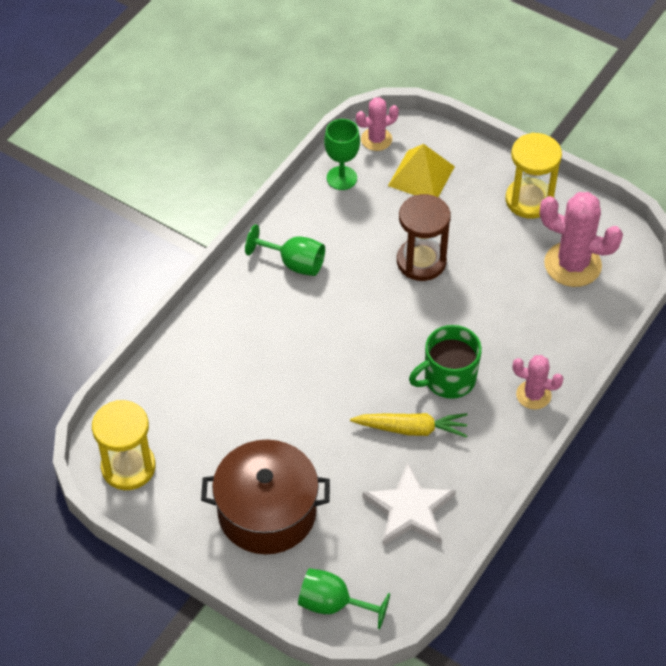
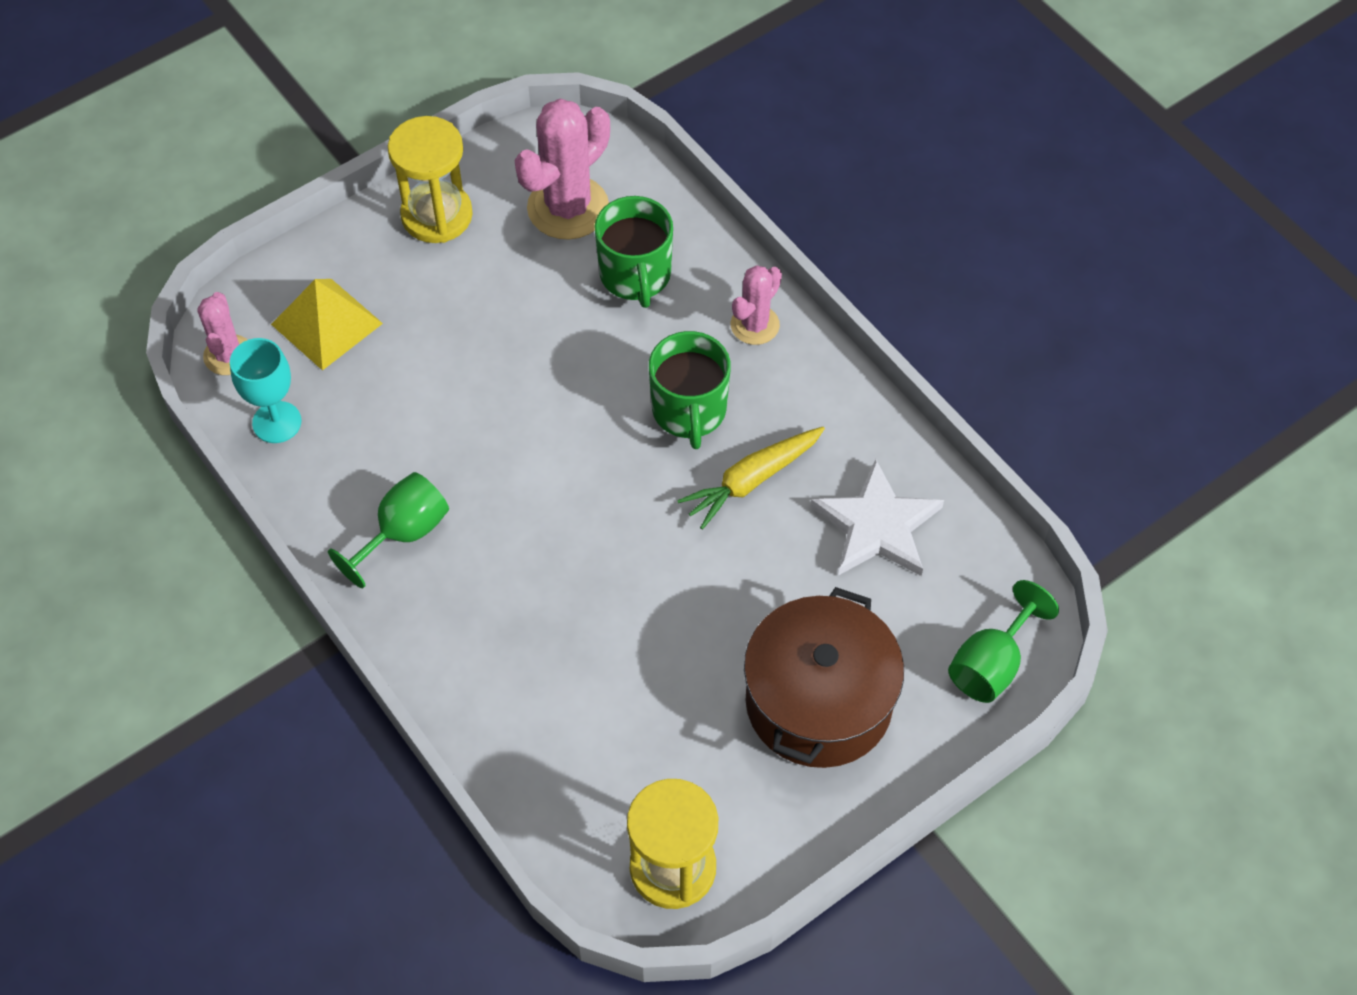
camera: 70 degrees left, 5 degrees up
(341, 178) = (277, 422): green goblet -> turquoise goblet
(411, 429) = (752, 481): yellow carrot -> yellow carrot turned 150 degrees counterclockwise
(421, 261) = (478, 375): brown hourglass -> none
(538, 317) = (635, 275): none -> green mug

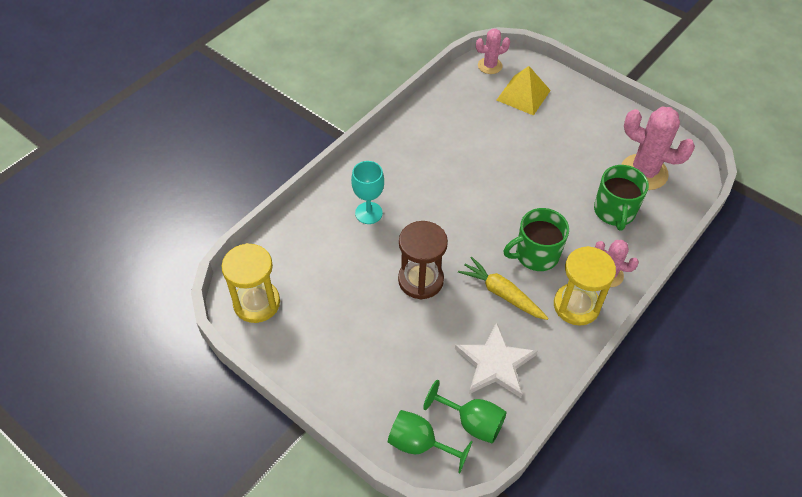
camera: 75 degrees right, 5 degrees down
(277, 422) = (460, 91): turquoise goblet -> turquoise goblet (368, 213)
(403, 533) = (415, 151): green goblet -> green goblet (472, 422)
(437, 215) = (609, 120): yellow hourglass -> yellow hourglass (576, 306)
(635, 275) = (614, 211): green mug -> green mug turned 60 degrees counterclockwise
(694, 593) = (420, 280): none -> brown hourglass
(818, 701) = (370, 353): brown pot -> none

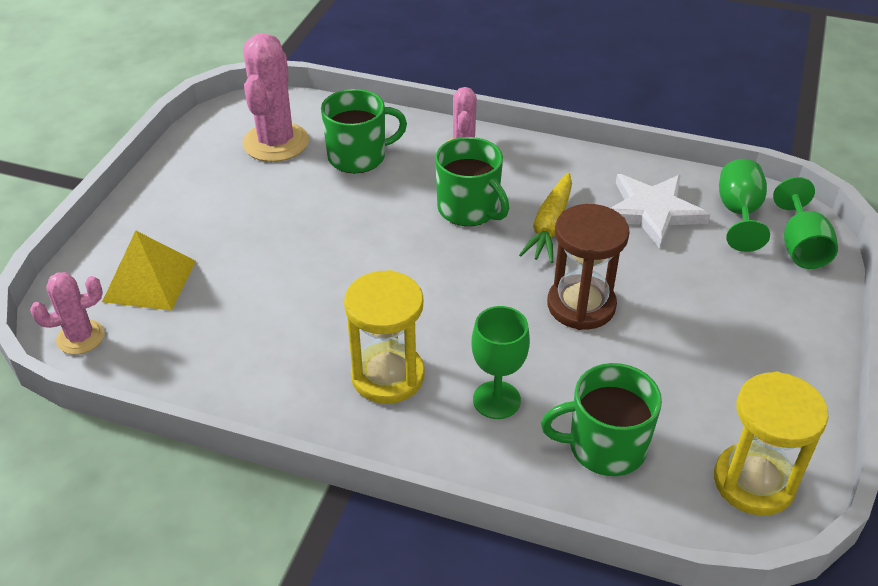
camera: 110 degrees left, 10 degrees down
(314, 247) = (605, 447): none -> green mug
(368, 213) = (496, 400): turquoise goblet -> green goblet
(490, 66) = (80, 337): pink cactus -> pink cactus turned 75 degrees counterclockwise
(576, 306) = (525, 165): yellow hourglass -> yellow hourglass (388, 376)

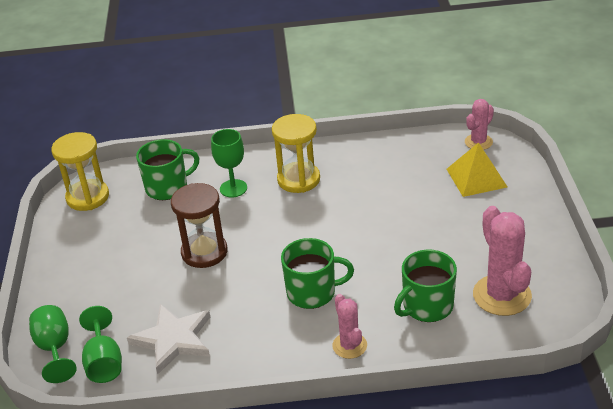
camera: 160 degrees right, 5 degrees down
(469, 209) = (312, 292): green mug -> green mug turned 150 degrees clockwise
(550, 226) = (247, 300): yellow carrot -> none

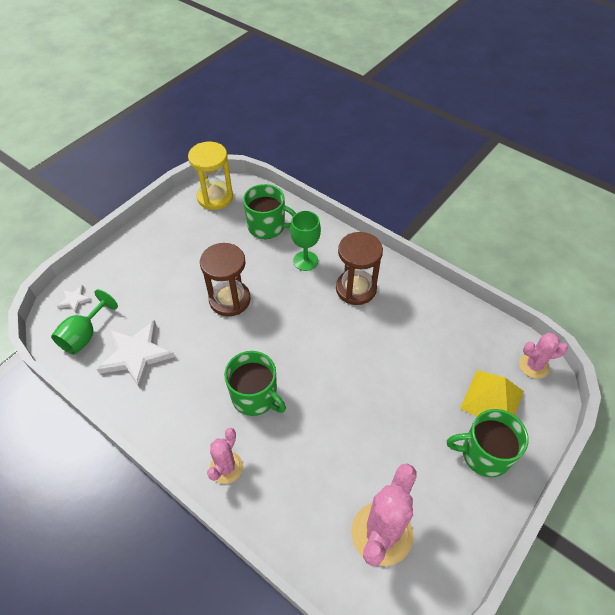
camera: 40 degrees right, 15 degrees up
(55, 348) = (74, 300): green goblet -> white star
(298, 179) = (356, 289): yellow hourglass -> brown hourglass
(427, 306) = (315, 486): green mug -> green mug (484, 454)

